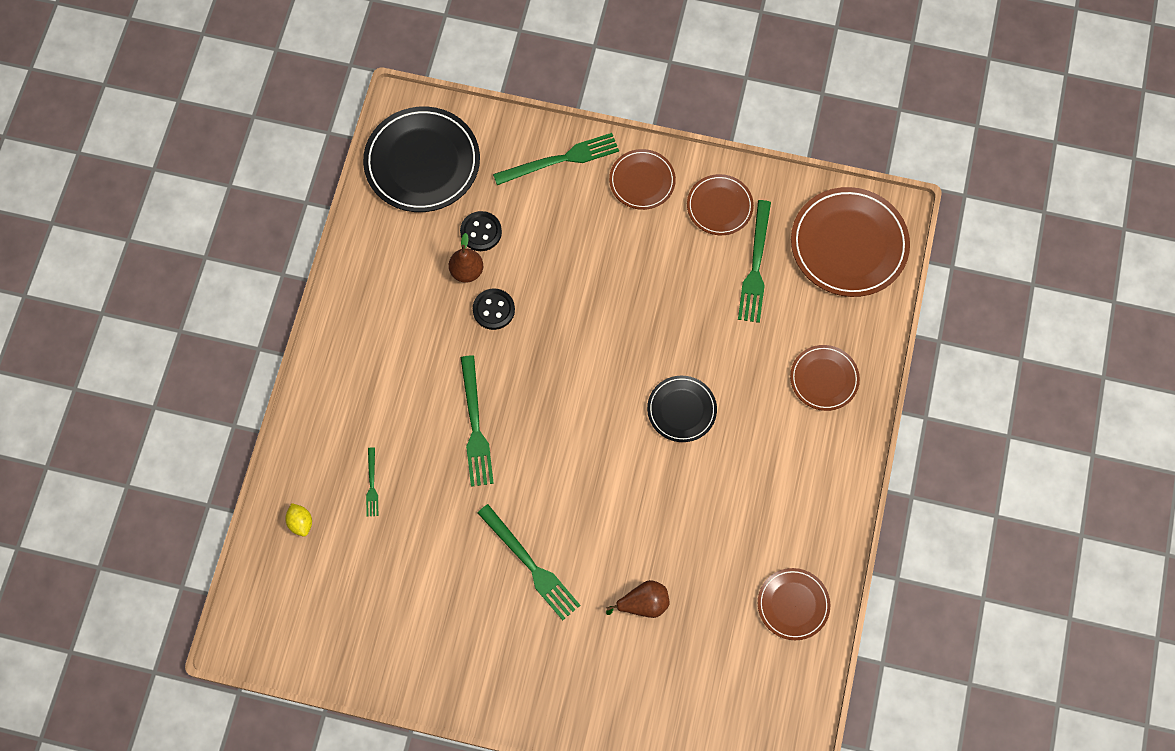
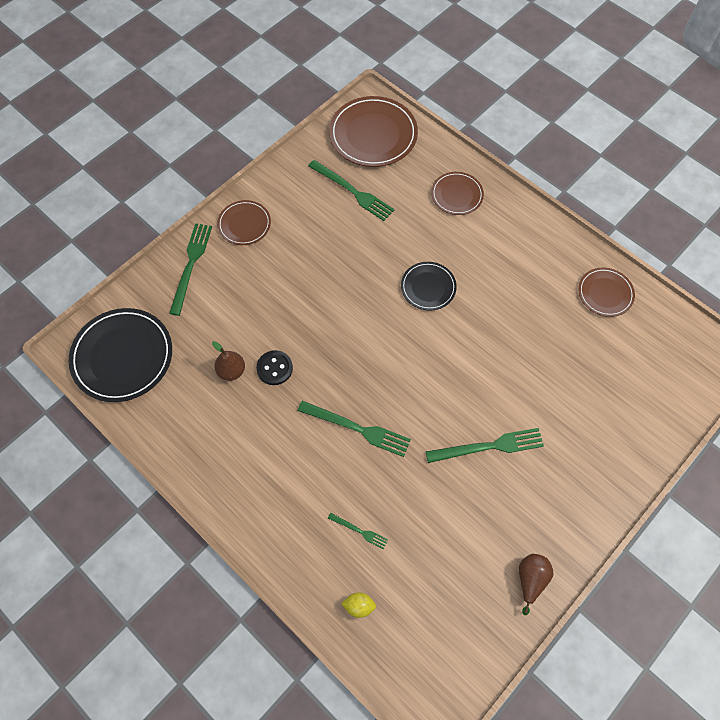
camera: 60 degrees left, 5 degrees down
(481, 232) = (208, 345): black button -> none
(643, 604) = (558, 385): brown pear -> brown pear (530, 579)
(719, 206) = (296, 190): brown plate -> none

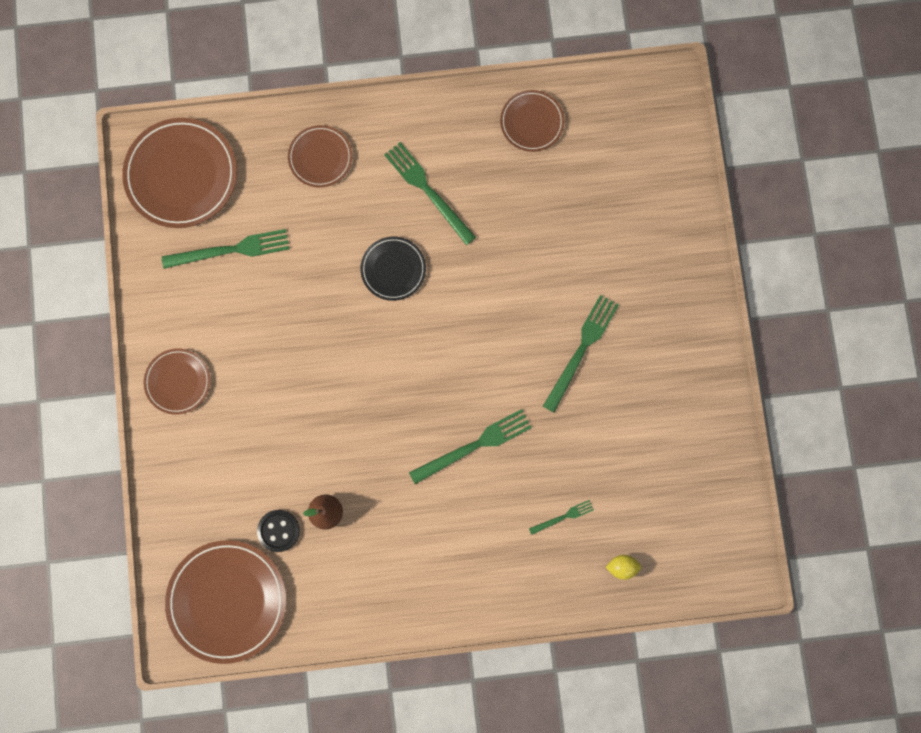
camera: 50 degrees left, 15 degrees up
(122, 356) = (227, 601): black plate -> brown plate
(191, 265) = (180, 466): green fork -> green fork (428, 190)
(274, 368) = (357, 472): black button -> black button (278, 530)
(359, 606) = (622, 566): yellow lemon -> yellow lemon turned 45 degrees clockwise
(530, 579) = (711, 414): brown pear -> none

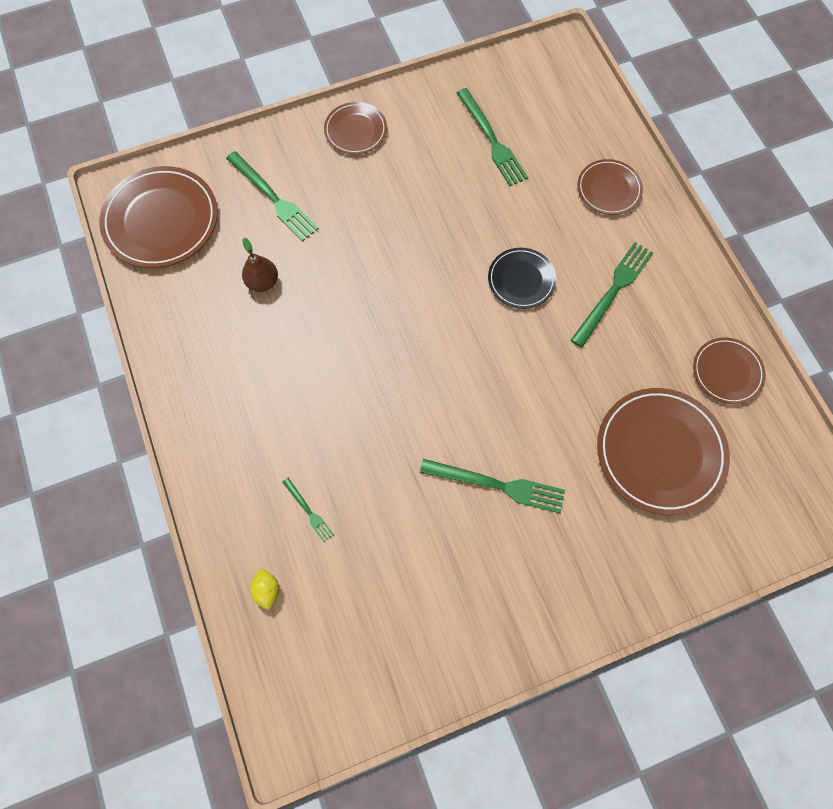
camera: 75 degrees right, 10 degrees down
(181, 175) = (547, 85): brown plate -> brown plate (660, 452)
(278, 530) = (236, 245): black button -> none
(474, 445) = (363, 401): green fork -> green fork (273, 198)

